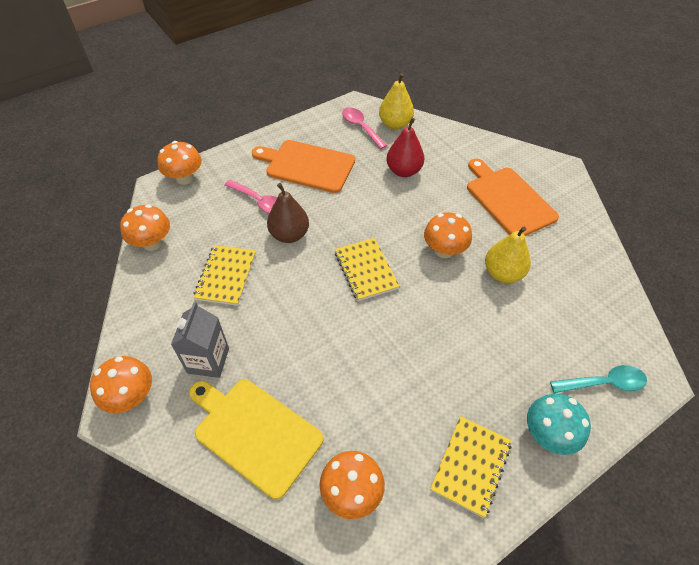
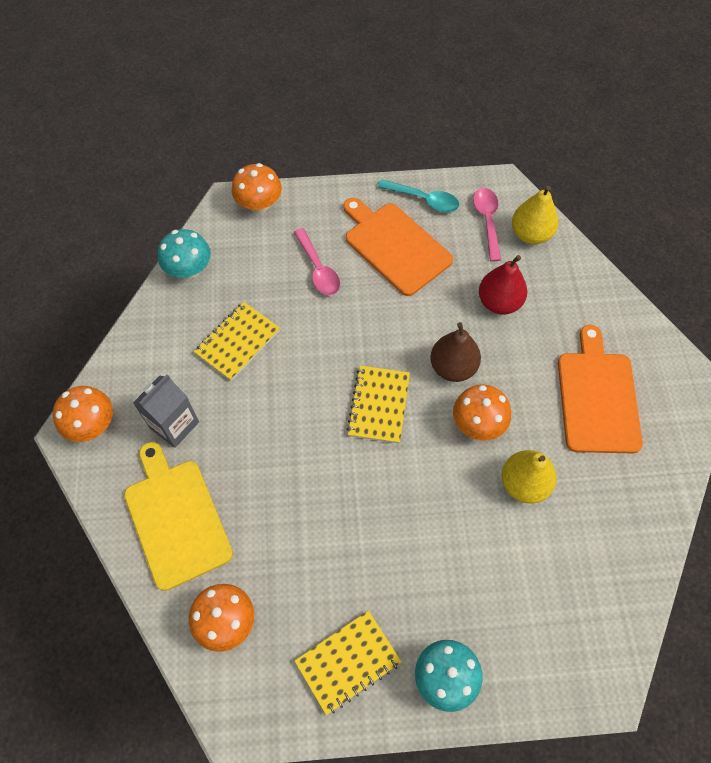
camera: 30 degrees right, 10 degrees up
(152, 243) = (189, 269): orange mushroom -> turquoise mushroom
(289, 235) = (326, 324): brown pear -> brown pear (453, 367)
(603, 383) = (543, 661): turquoise spoon -> turquoise spoon (424, 200)

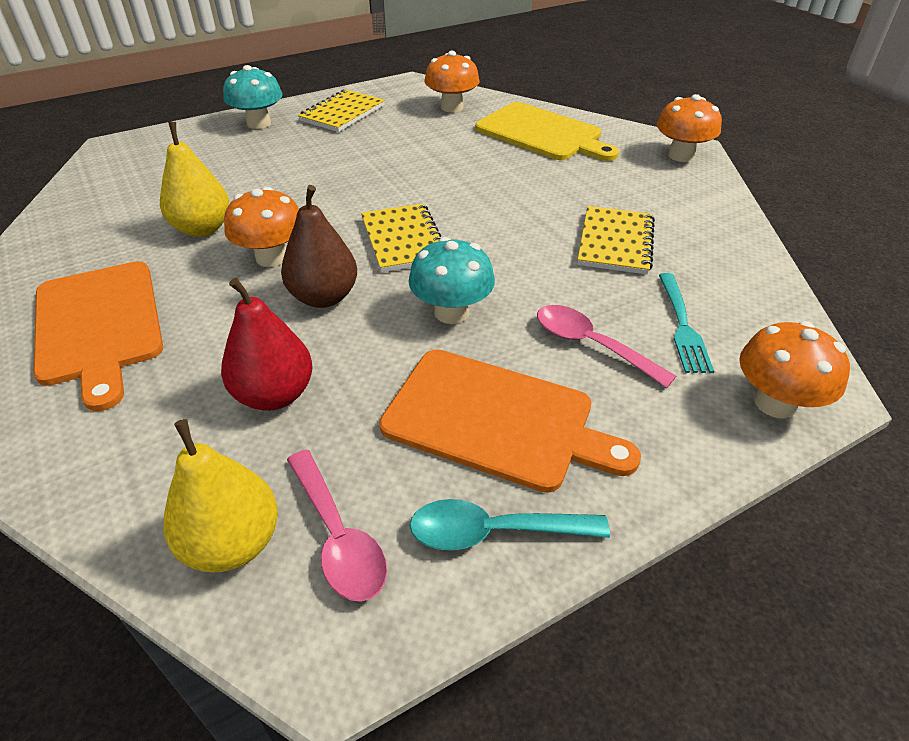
camera: 155 degrees right, 20 degrees down
(174, 425) = (607, 174): grey carton -> none
(189, 269) = (759, 287): turquoise mushroom -> turquoise mushroom (451, 312)
(259, 262) = (682, 325): none -> turquoise fork

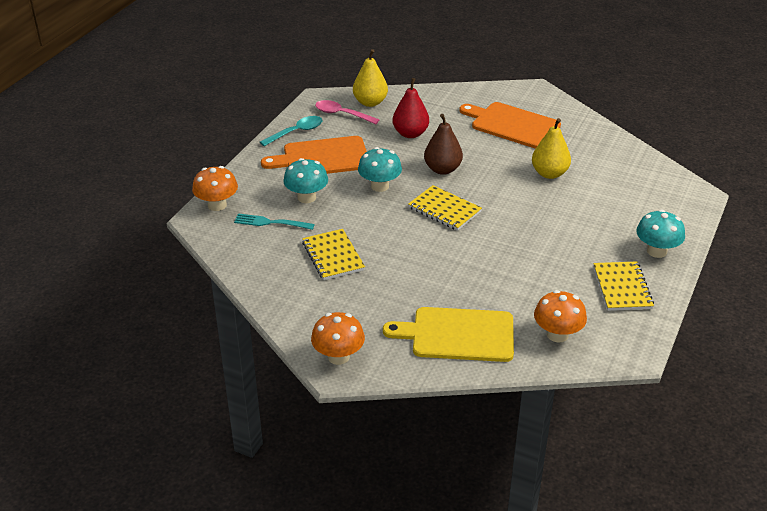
camera: 145 degrees right, 5 degrees down
(271, 257) = (493, 175): orange mushroom -> none
(591, 345) = (306, 197): pink spoon -> turquoise mushroom
(682, 325) = (271, 222): turquoise fork -> turquoise fork turned 45 degrees counterclockwise

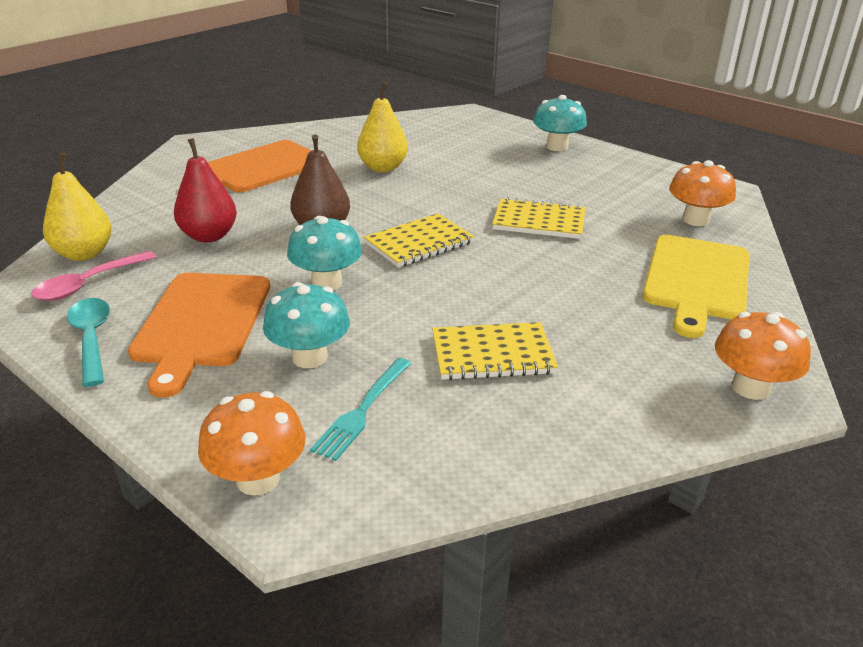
camera: 75 degrees left, 5 degrees down
(622, 288) = (616, 173): yellow notebook -> yellow notebook (539, 222)

